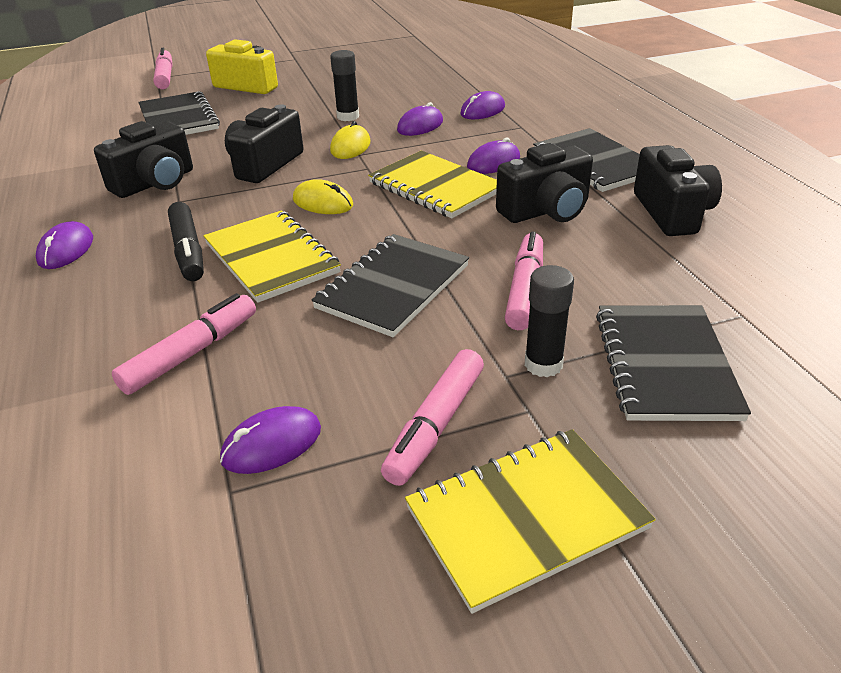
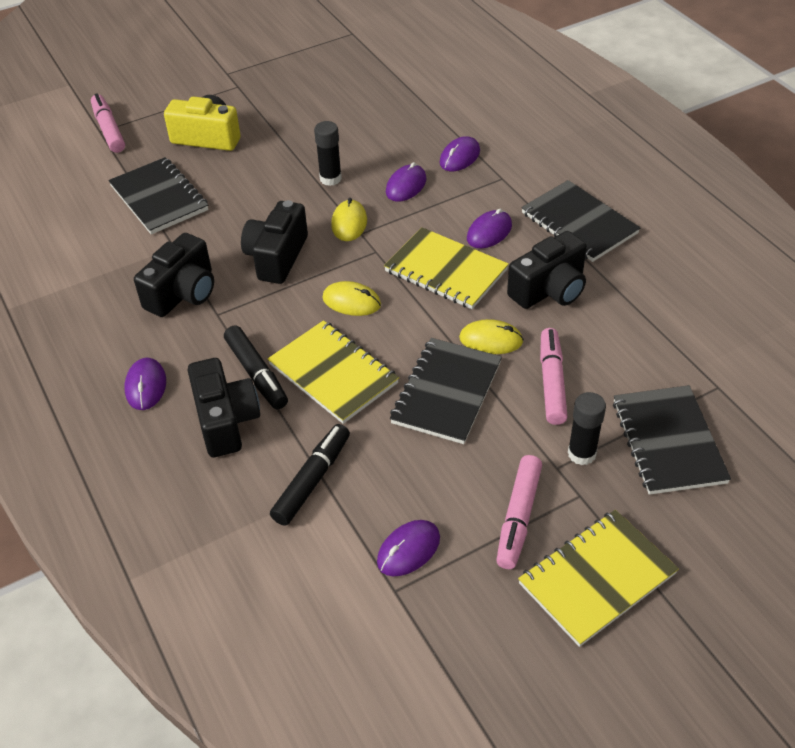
camera: 10 degrees left, 10 degrees up
(191, 353) = (312, 480): pink marker -> black marker
(464, 246) = (491, 340): none -> yellow mouse
(672, 213) = (654, 281): black camera -> black camera (226, 421)

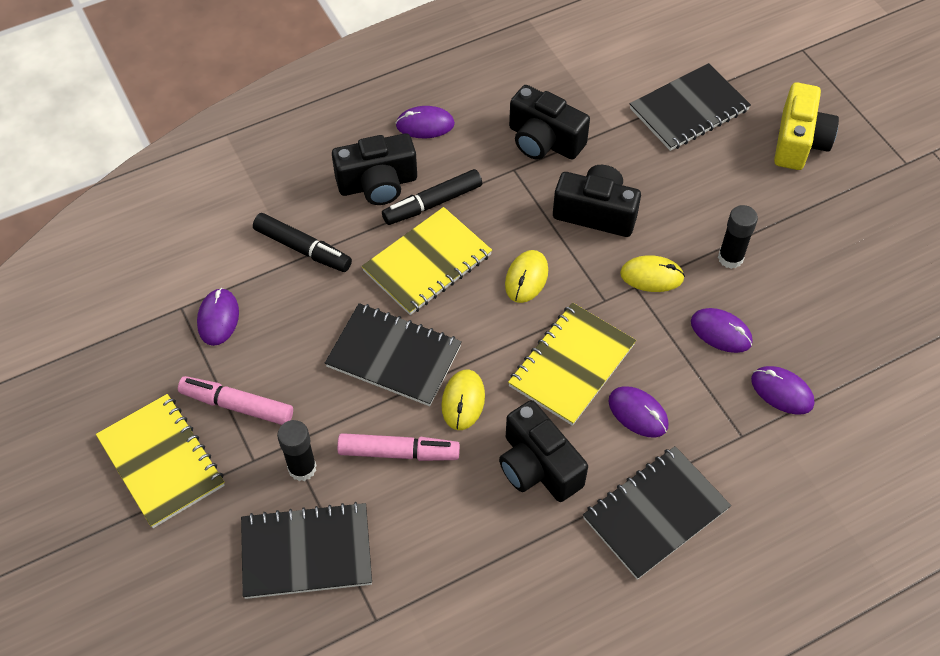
camera: 90 degrees right, 10 degrees up
(109, 129) = (805, 56): pink marker -> none
(408, 550) = (218, 318): purple mouse -> purple mouse turned 45 degrees clockwise

